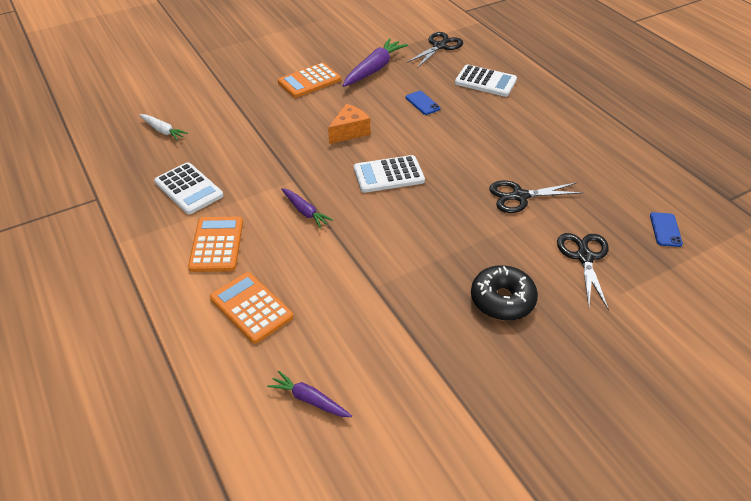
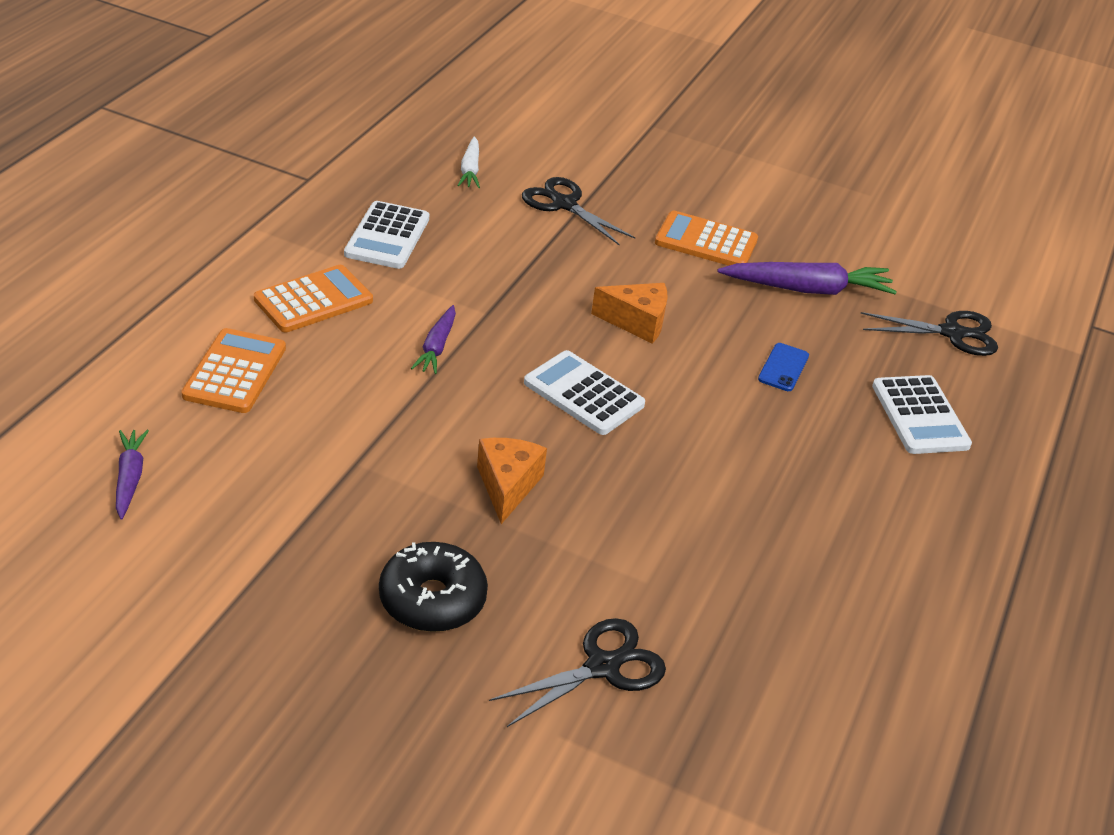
camera: 50 degrees right, 5 degrees down
(437, 234) = (507, 486): none -> orange cheese
(520, 196) = (673, 548): black scissors -> black scissors (564, 204)
(665, 229) = (765, 756): blue phone -> none

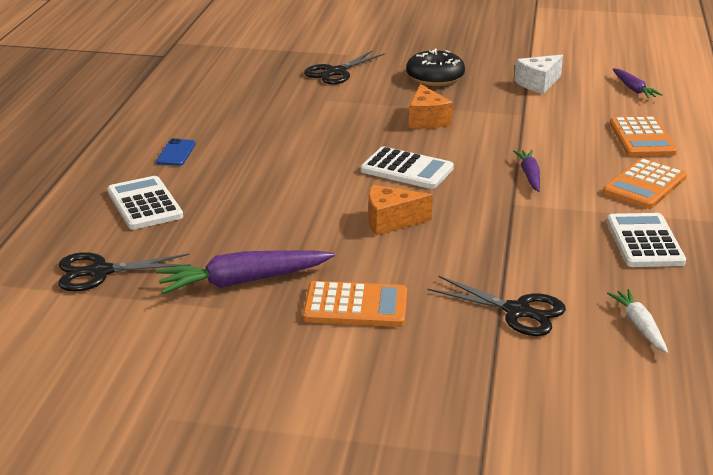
camera: 170 degrees right, 10 degrees down
(268, 534) = (538, 83): none -> white cheese
(783, 367) = (259, 214): blue phone -> blue phone (176, 153)

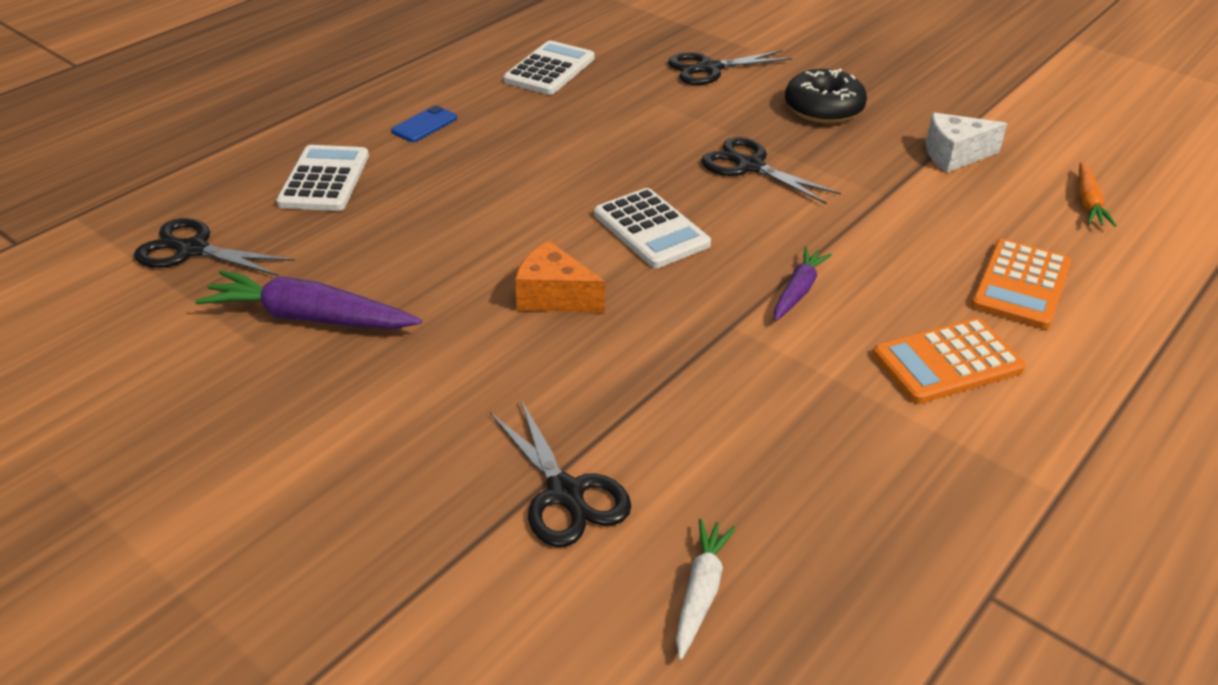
camera: 30 degrees right, 10 degrees up
(355, 306) = (388, 402): orange calculator -> none
(427, 120) = (750, 166): orange cheese -> black scissors
(633, 89) = (1088, 203): purple carrot -> orange carrot
(644, 241) = (852, 455): white calculator -> white calculator (550, 69)

